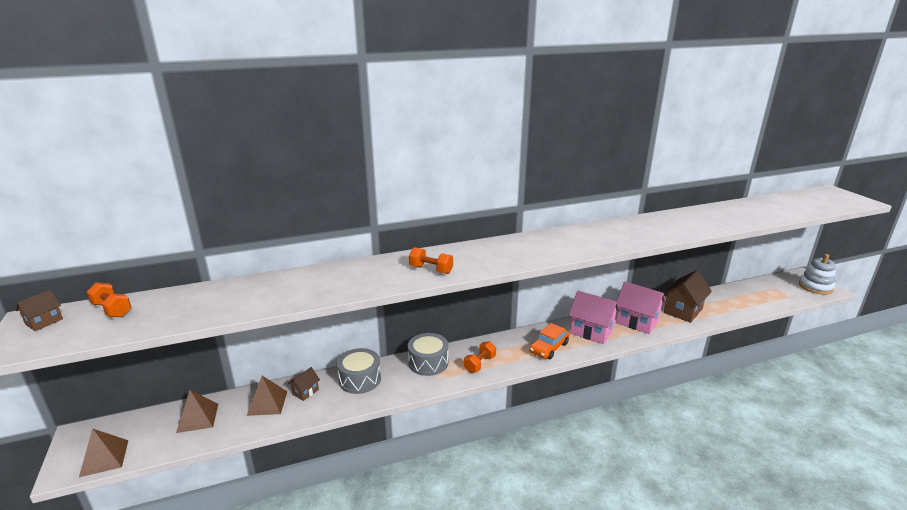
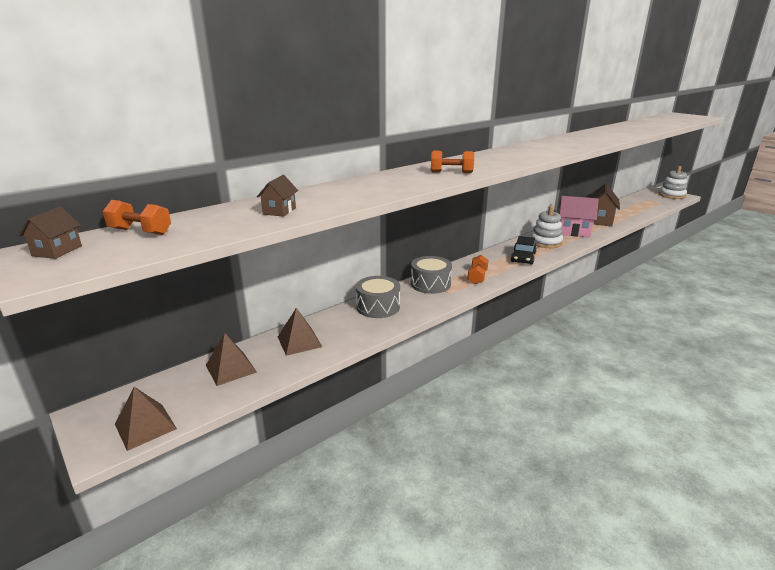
camera: 20 degrees left, 0 degrees up
(305, 392) = (332, 326): brown house -> brown house (279, 211)
(549, 347) = (523, 257): orange car -> black car
(591, 331) = (545, 242): pink house -> white stacking toy

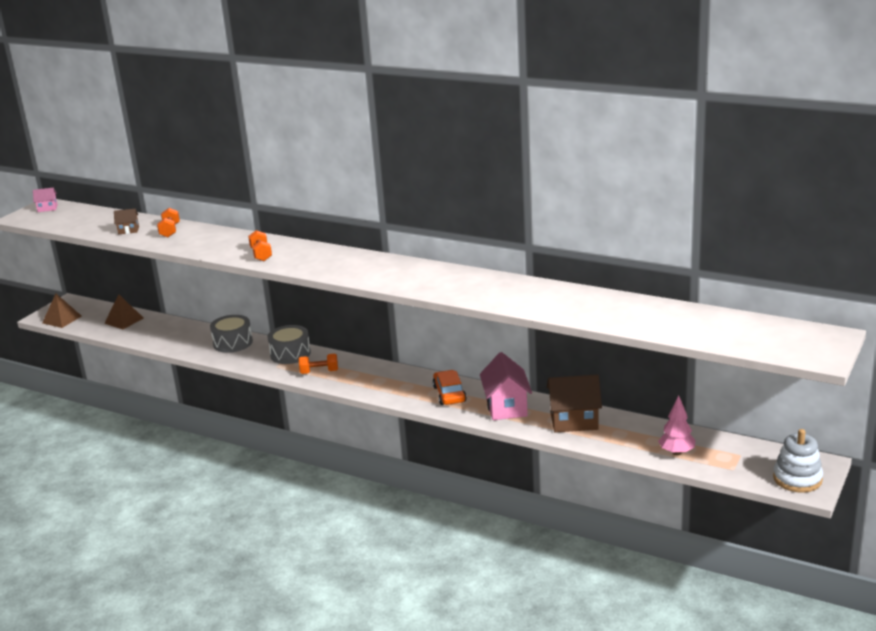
camera: 70 degrees right, 0 degrees up
(57, 251) = (47, 208): brown house -> pink house
(140, 232) = (79, 213): orange dumbbell -> orange dumbbell (170, 231)
(299, 341) = (165, 330): brown pyramid -> none
(523, 257) = (390, 387): black car -> none
(545, 242) = (449, 394): white stacking toy -> orange car
(642, 208) = (676, 452): none -> pink tree

